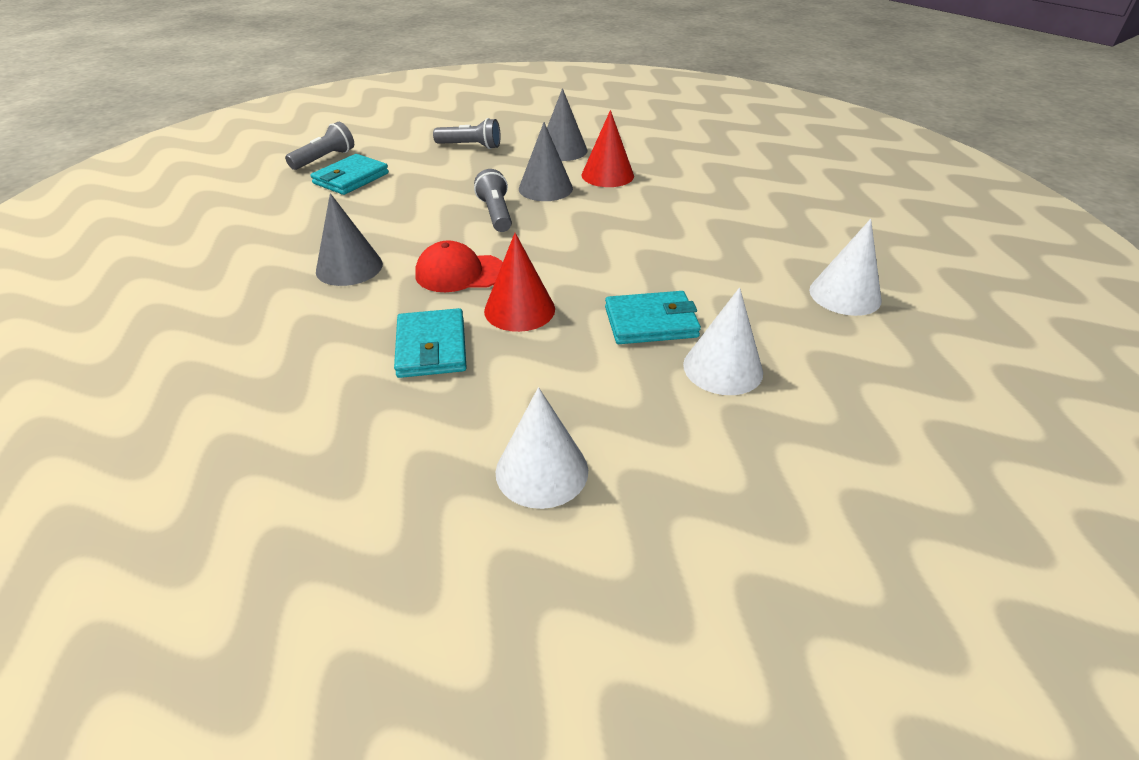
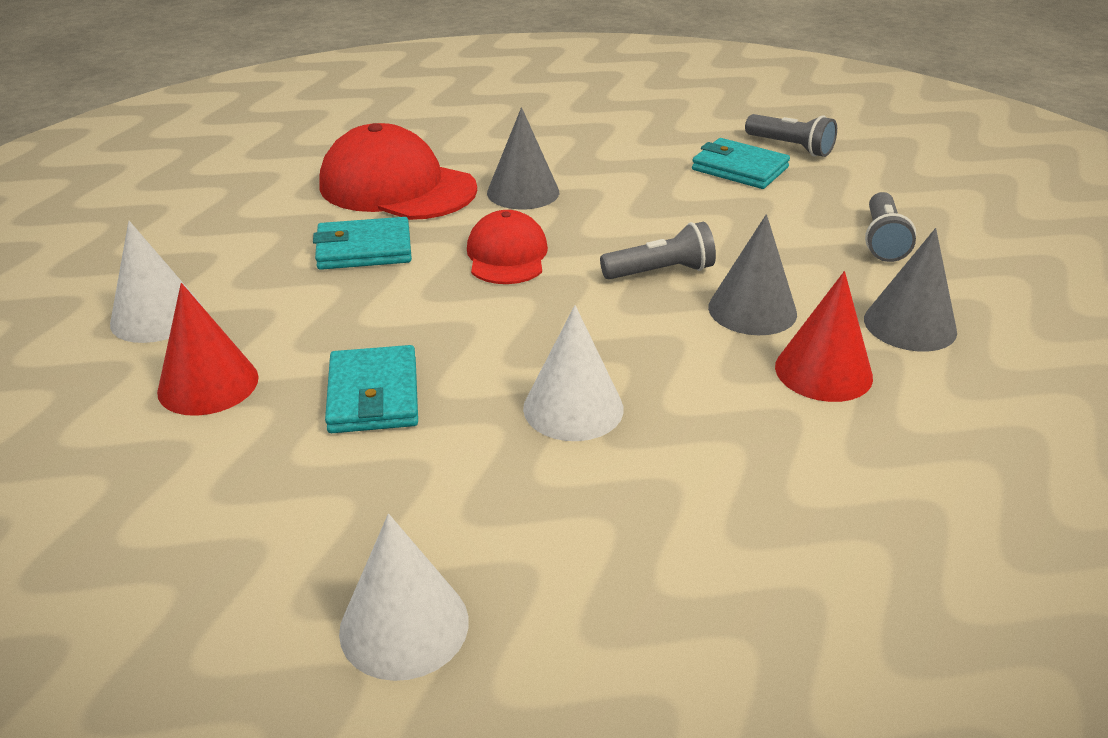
camera: 90 degrees right, 5 degrees down
(305, 338) = (397, 187): none -> red cap
(519, 309) = (422, 297): red cone -> red cone (208, 384)
(723, 368) = (259, 449): white cone -> white cone (573, 408)

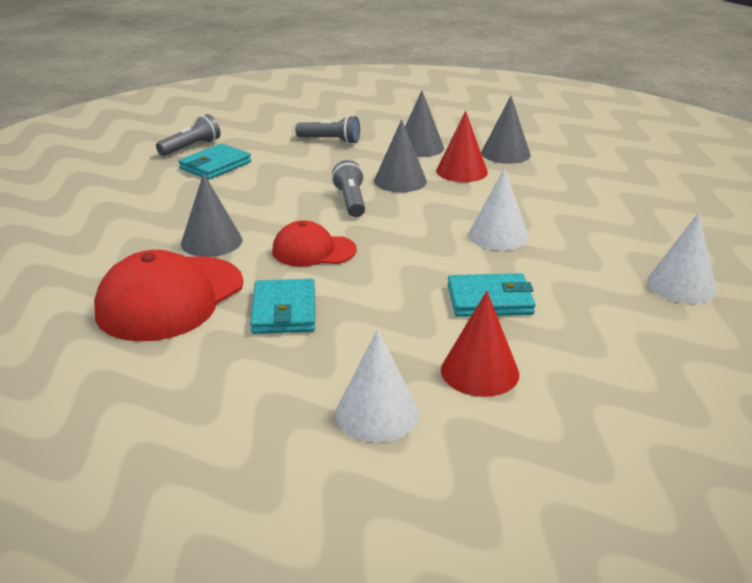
camera: 85 degrees left, 5 degrees down
(943, 427) = (505, 153): none -> grey cone

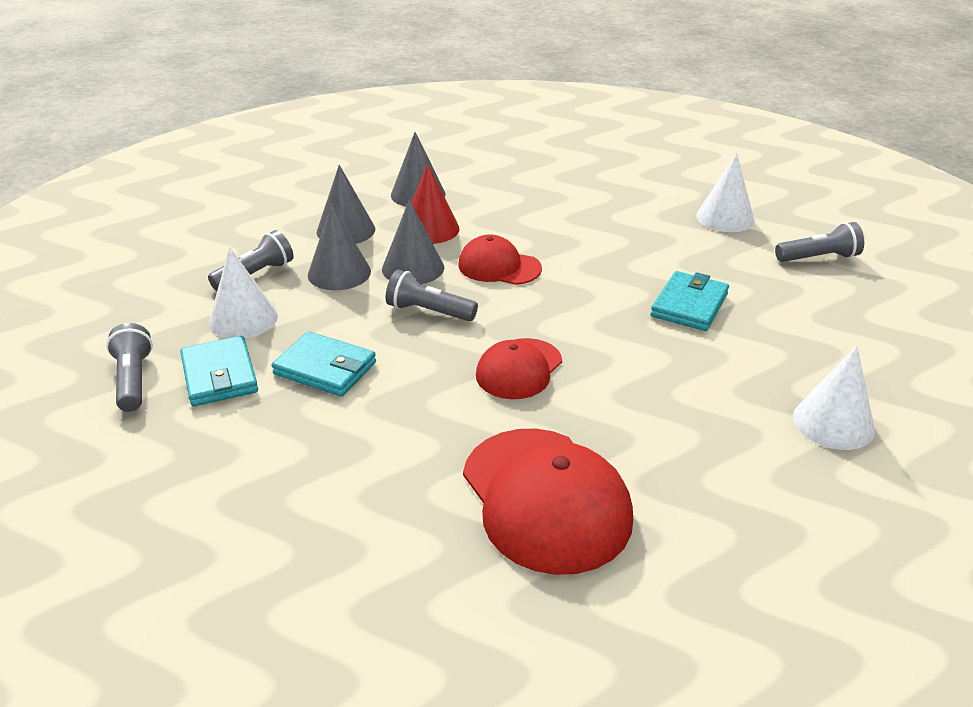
camera: 60 degrees left, 5 degrees up
(211, 241) = (433, 433): grey cone -> grey cone (339, 273)
(284, 311) = (630, 424): turquoise wallet -> turquoise wallet (325, 368)
(443, 208) = (499, 267): none -> red cap
(480, 371) = (796, 350): red cone -> none
(498, 236) = (580, 260): white cone -> white cone (243, 319)
(682, 355) = (818, 258): none -> grey flashlight

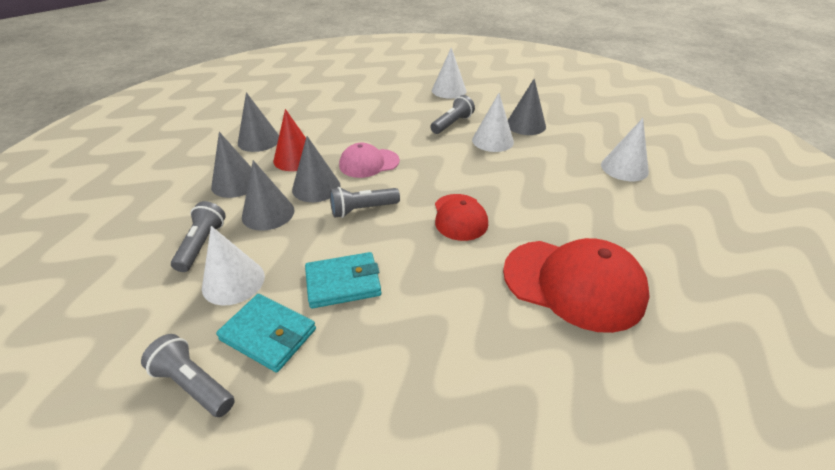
camera: 40 degrees left, 5 degrees up
(499, 267) = (369, 163): red cap -> pink cap
(689, 305) = (492, 140): turquoise wallet -> white cone
(770, 305) = (525, 125): none -> grey cone
(818, 258) = (513, 94): grey flashlight -> grey flashlight (452, 124)

